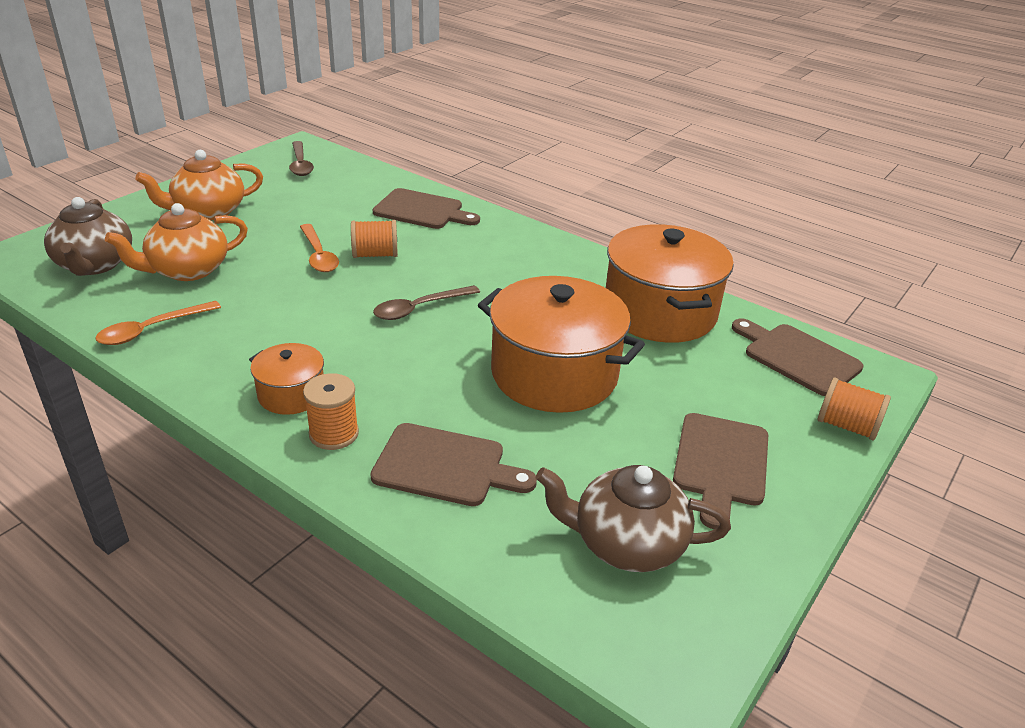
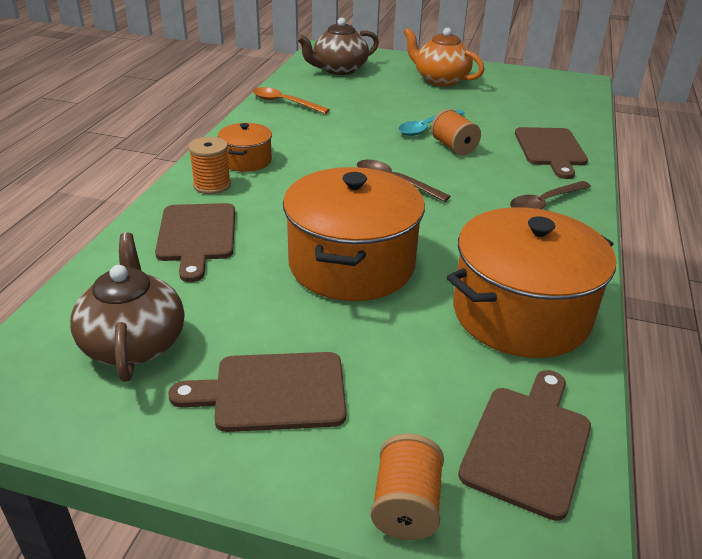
camera: 70 degrees right, 0 degrees up
(187, 270) = (360, 94): orange teapot -> none
(300, 164) = (553, 89): brown spoon -> brown spoon (544, 203)
(318, 255) = (427, 127): orange spoon -> turquoise spoon

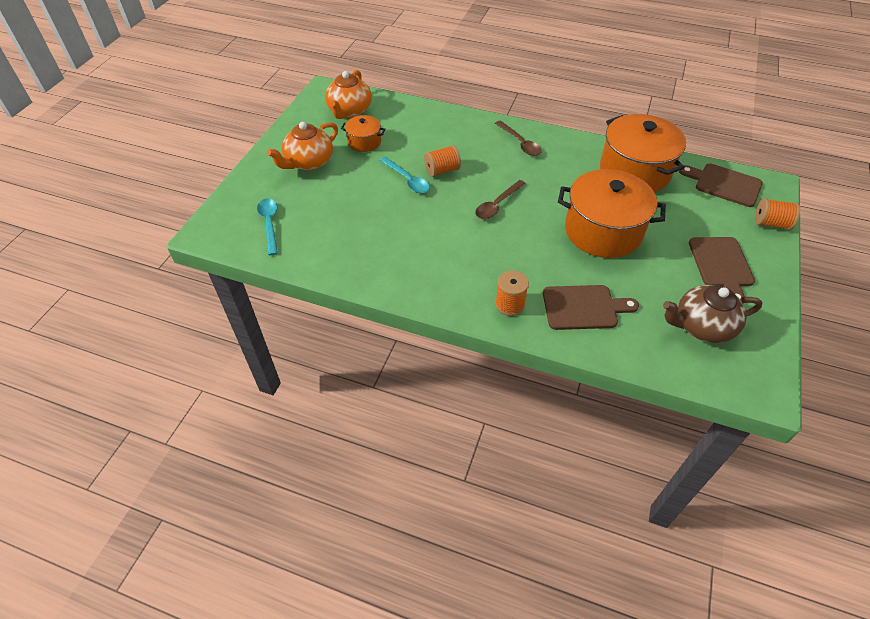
camera: 85 degrees left, 15 degrees up
(246, 161) = (467, 285): orange pot -> orange pot (364, 142)
(284, 103) = (348, 263): orange spoon -> none
(339, 70) = (269, 224): brown teapot -> turquoise spoon
(547, 94) = (349, 111): none -> orange teapot
(550, 149) = (446, 127): brown cutting board -> none

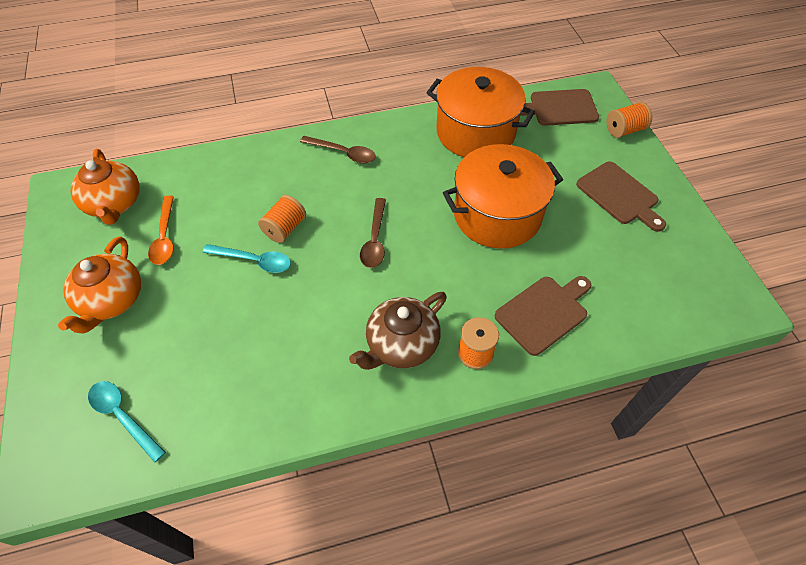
camera: 35 degrees left, 5 degrees up
(364, 142) = (165, 237): orange pot -> orange spoon
(702, 326) = (652, 270): brown teapot -> brown teapot (401, 345)

